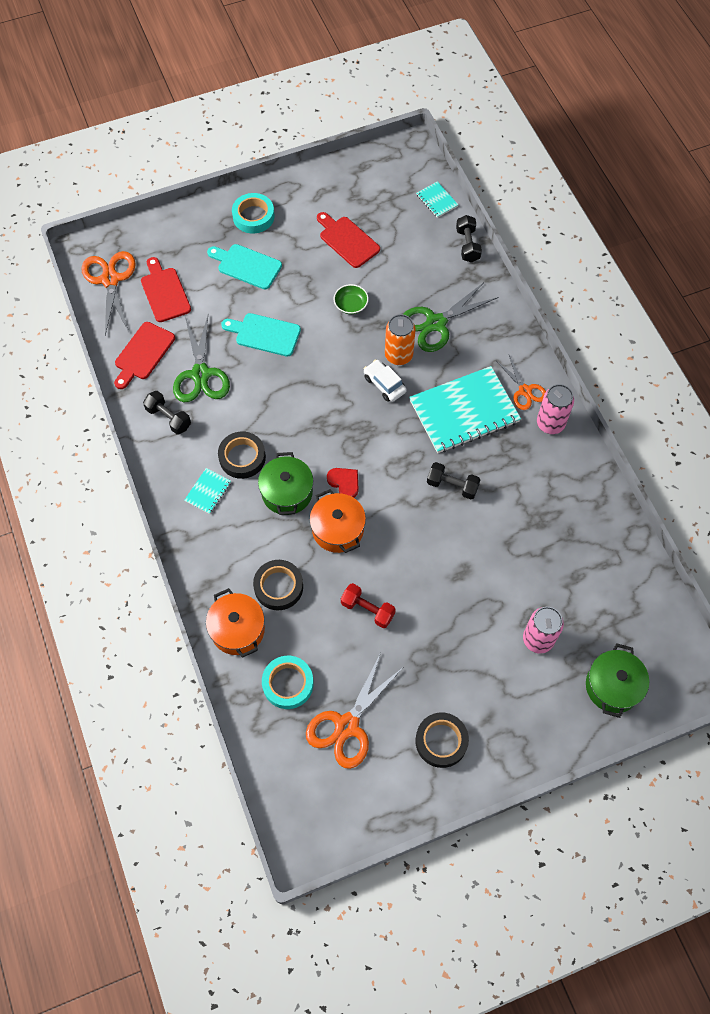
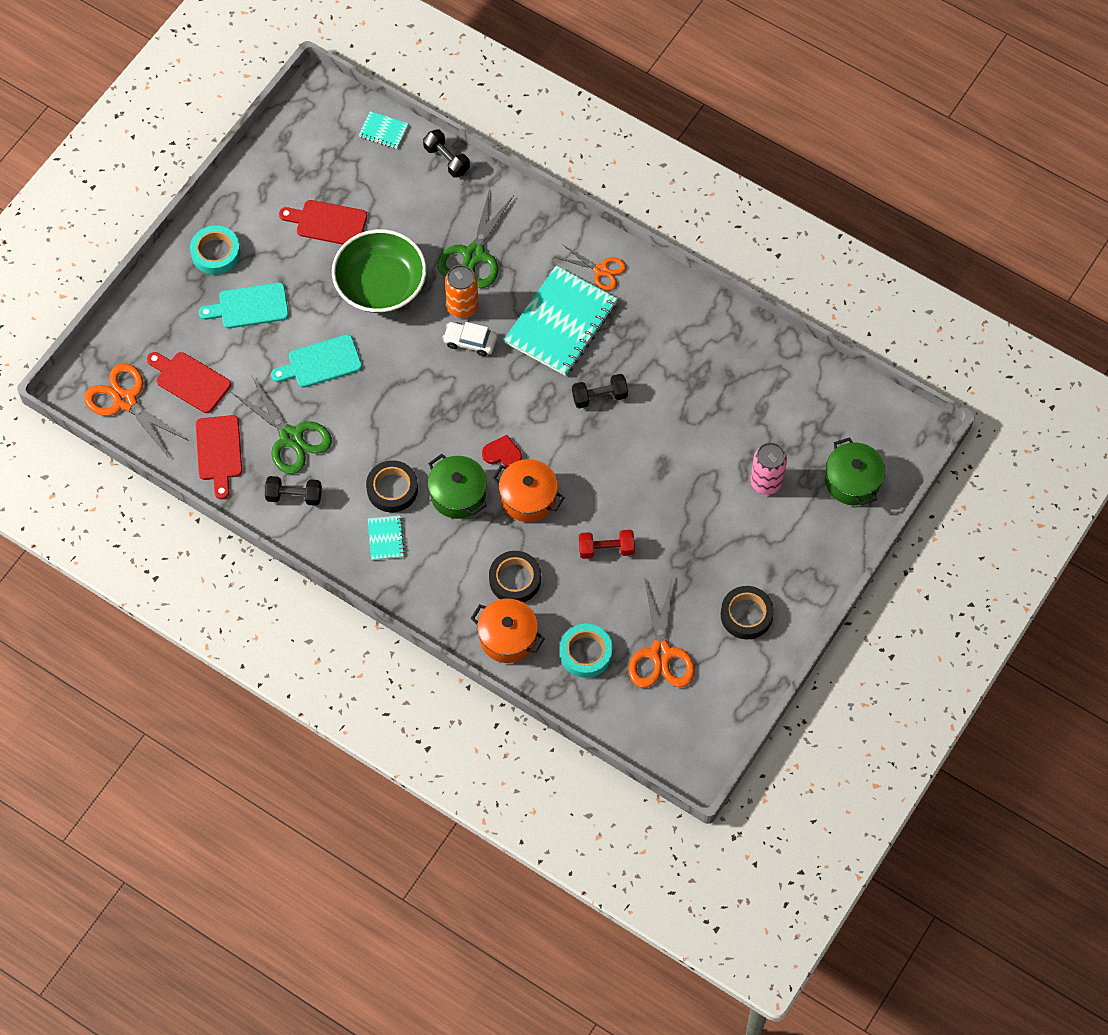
camera: 35 degrees left, 0 degrees up
(351, 305) = (380, 285): green bowl -> green bowl, size x2.38
(550, 423) = (645, 287): pink can -> none

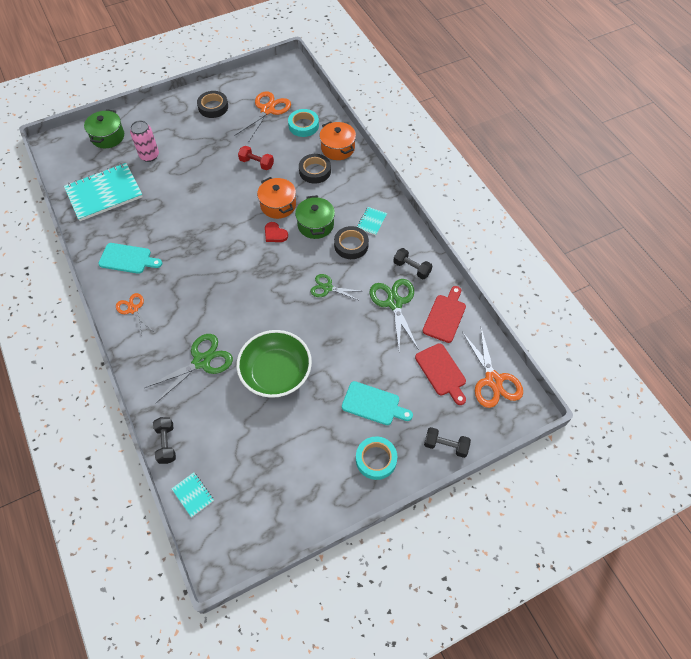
camera: 150 degrees left, 5 degrees down
(321, 362) = (348, 340): turquoise cutting board -> turquoise cutting board (127, 259)
(328, 223) = (282, 439): red cutting board -> none
(386, 415) = (327, 288): none -> green scissors
(462, 306) = (234, 330): orange can -> none
(470, 342) = (246, 306): white car -> none
(561, 323) = (183, 290): turquoise notebook -> turquoise notebook (104, 193)
(599, 396) = (197, 237): black dumbbell -> black dumbbell (445, 445)

